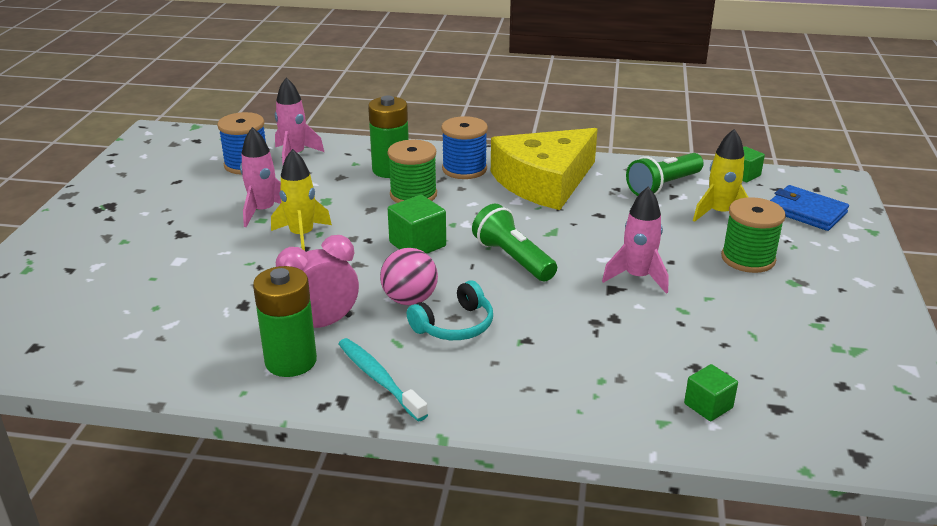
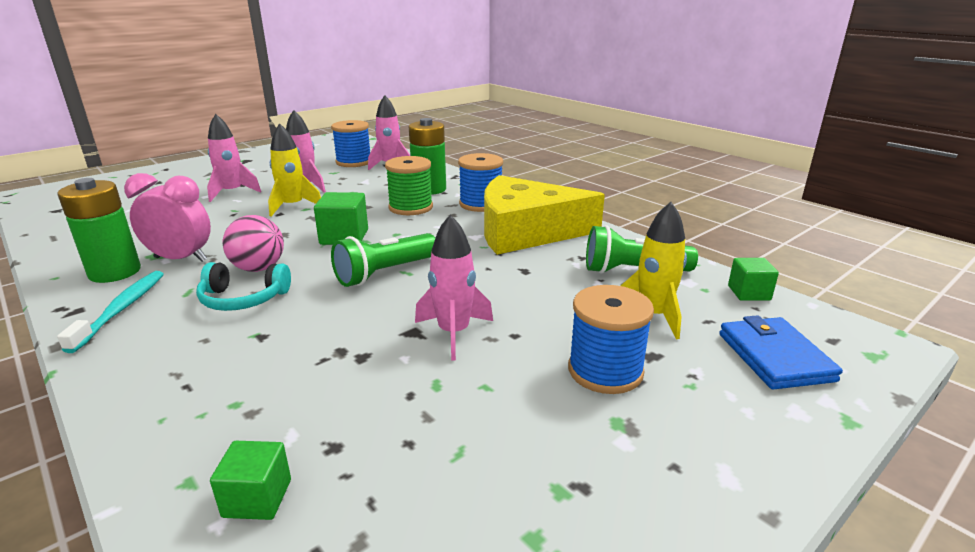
camera: 40 degrees right, 5 degrees down
(199, 247) = (232, 192): none -> pink rocket
(513, 259) = (385, 273): green flashlight -> green flashlight turned 135 degrees counterclockwise
(748, 259) = (605, 371): green spool -> blue spool

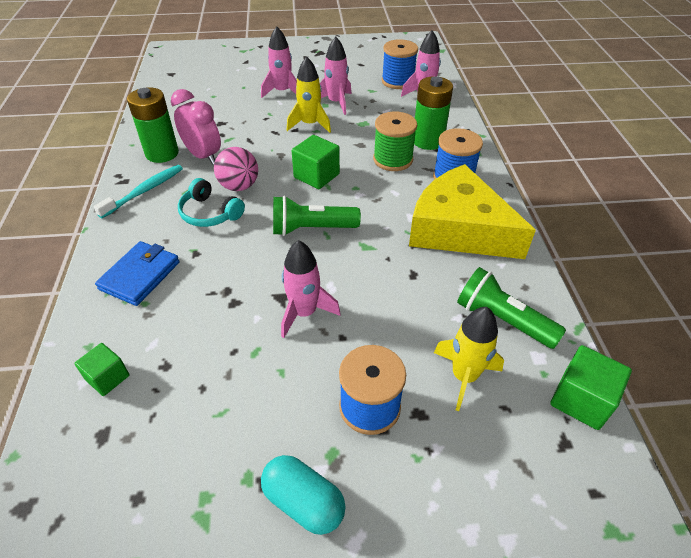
camera: 35 degrees right, 20 degrees up
(641, 475) = (303, 502): none -> turquoise capsule
(749, 293) = (581, 400): green cube -> green cube, size x1.53
(774, 357) = (517, 476): blue wallet -> blue wallet (140, 275)

